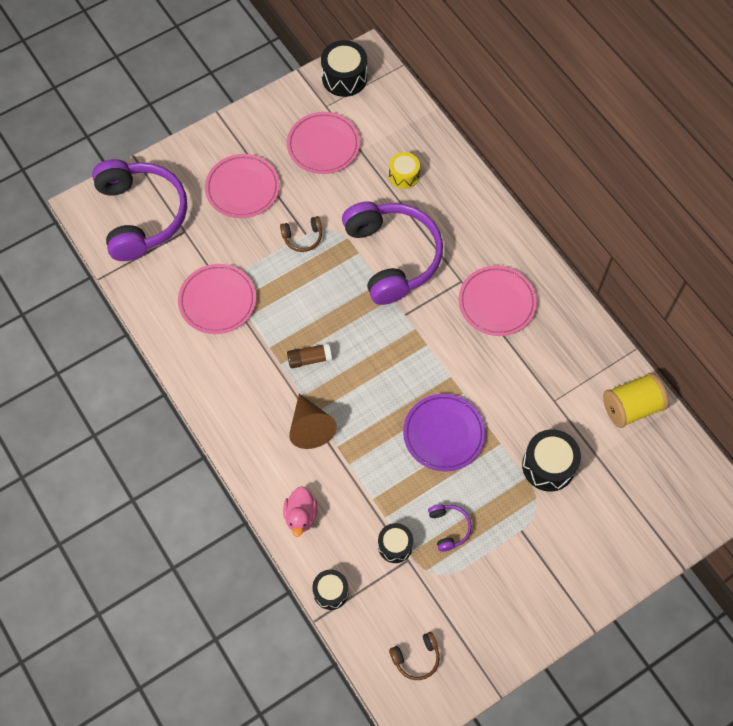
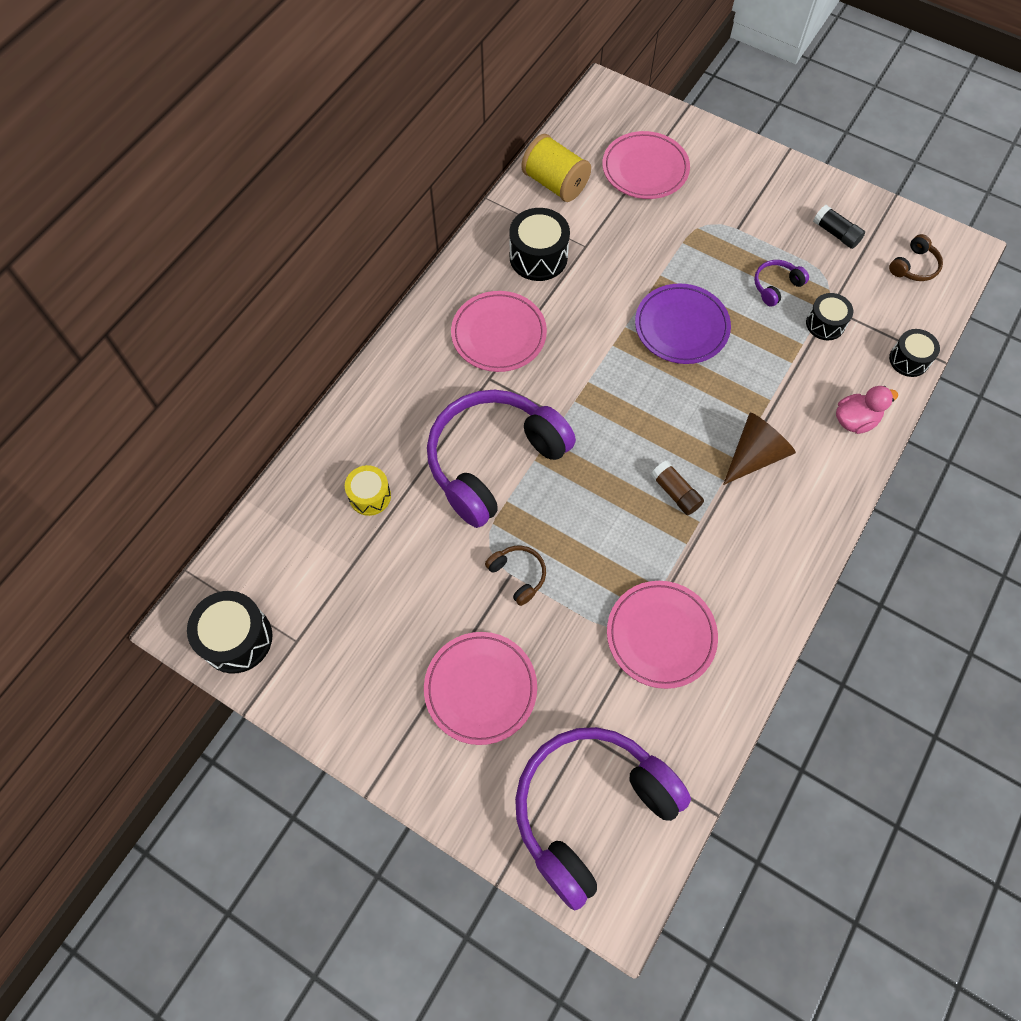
camera: 115 degrees left, 0 degrees up
(323, 145) = (364, 614): pink plate -> pink plate (645, 169)
(416, 658) = (914, 266): brown headphones -> brown headphones turned 90 degrees clockwise
(480, 611) = (836, 233): none -> black glue stick
(548, 466) = (658, 228): black drum -> black drum (538, 257)

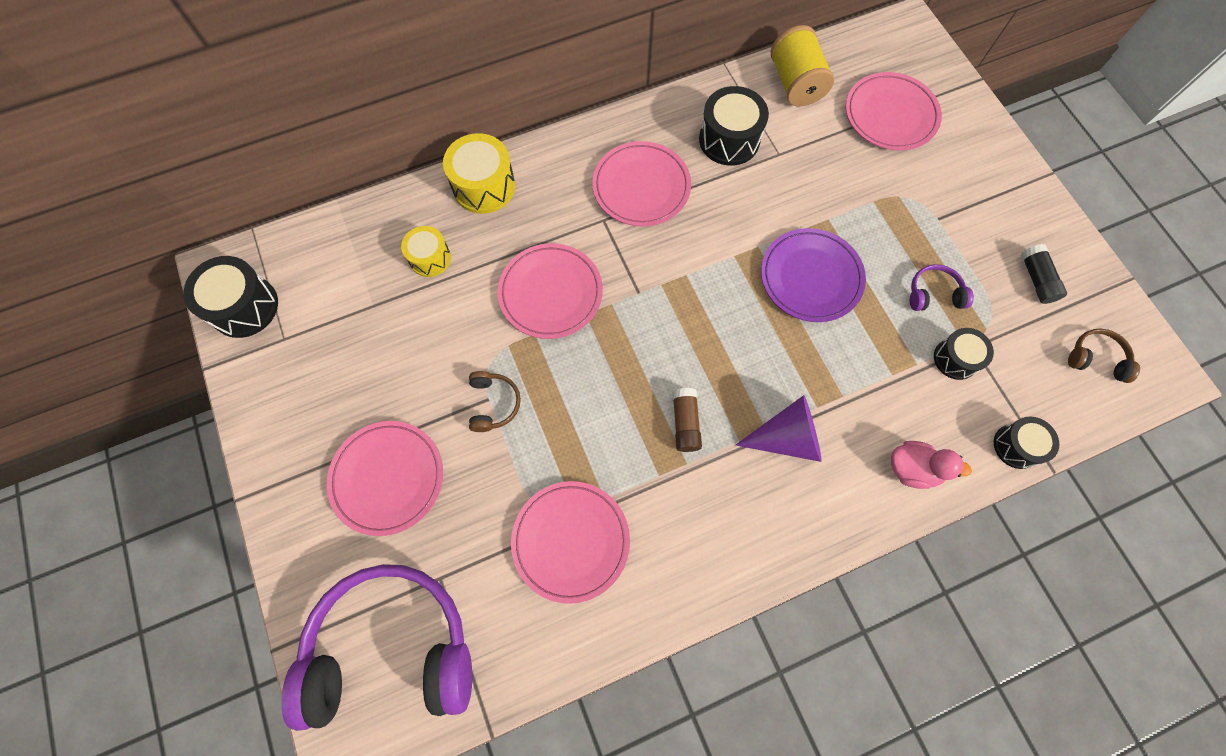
camera: 35 degrees right, 5 degrees up
(367, 410) = (484, 186): none -> yellow drum
(493, 461) = (550, 293): purple headphones -> pink plate
(755, 455) = (787, 437): brown cone -> purple cone
(914, 266) = (1096, 359): brown headphones -> brown headphones turned 150 degrees counterclockwise

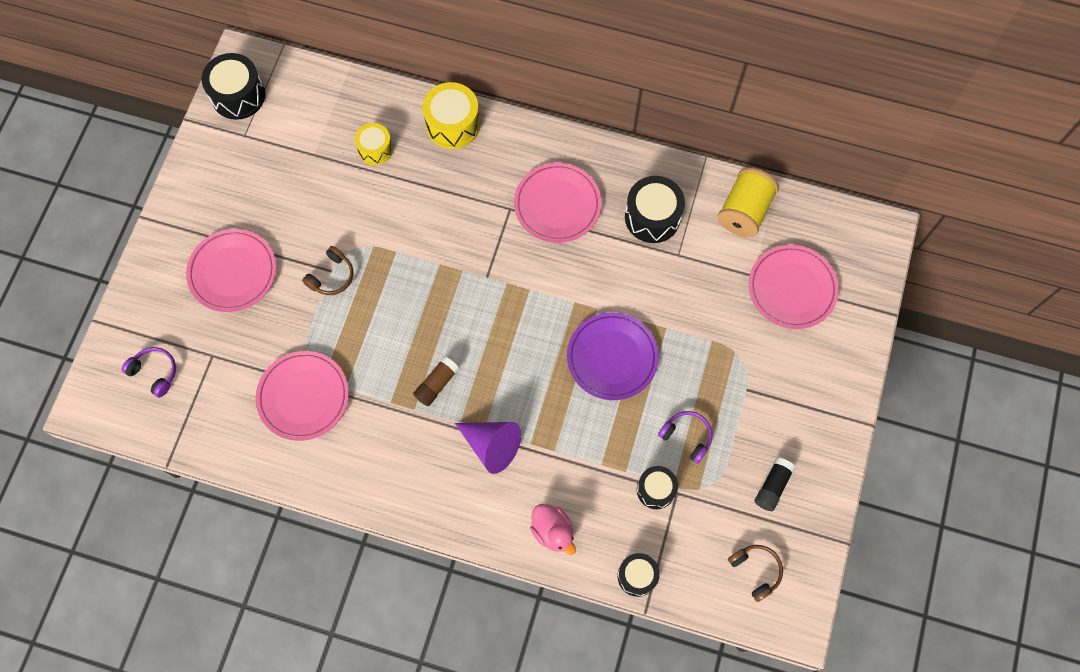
camera: 40 degrees right, 0 degrees up
(392, 648) = (155, 372): purple headphones -> purple headphones, size x0.40
(550, 293) = (430, 232): pink plate -> none

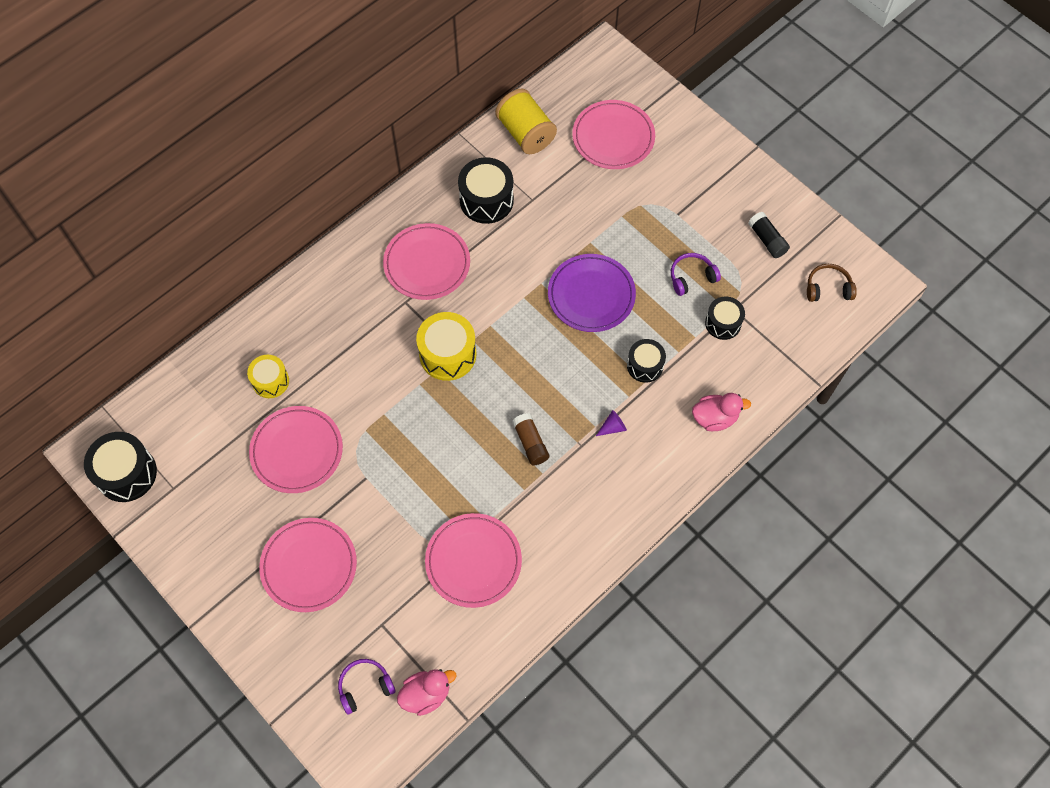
camera: 60 degrees left, 5 degrees down
(171, 423) = (426, 694): none -> pink duck
(325, 205) = (297, 451): none -> pink plate
(331, 276) = (371, 480): brown headphones -> none
(452, 124) = (292, 306): yellow drum -> yellow drum (447, 354)
(491, 445) = (613, 427): purple cone -> purple cone, size x0.46
(637, 576) = (786, 375): black drum -> black drum (645, 365)

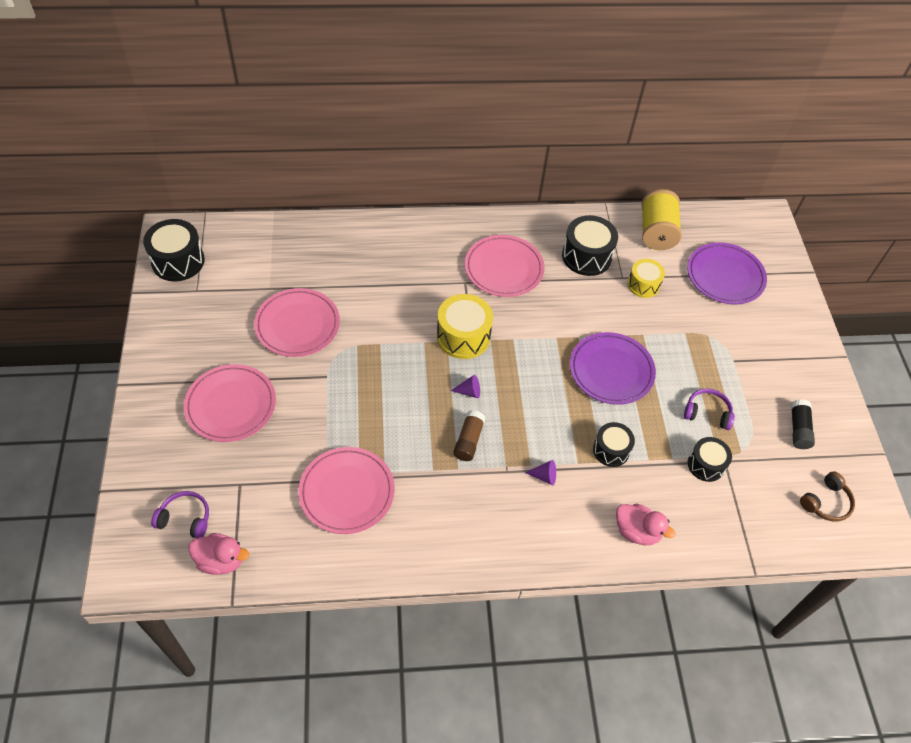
camera: 35 degrees right, 10 degrees down
(270, 381) = (324, 269): yellow drum -> yellow drum (643, 285)
(495, 400) = (469, 391): none -> purple cone
(613, 137) = (725, 276): pink plate -> purple plate
(828, 288) = (826, 502): brown headphones -> brown headphones turned 105 degrees clockwise

